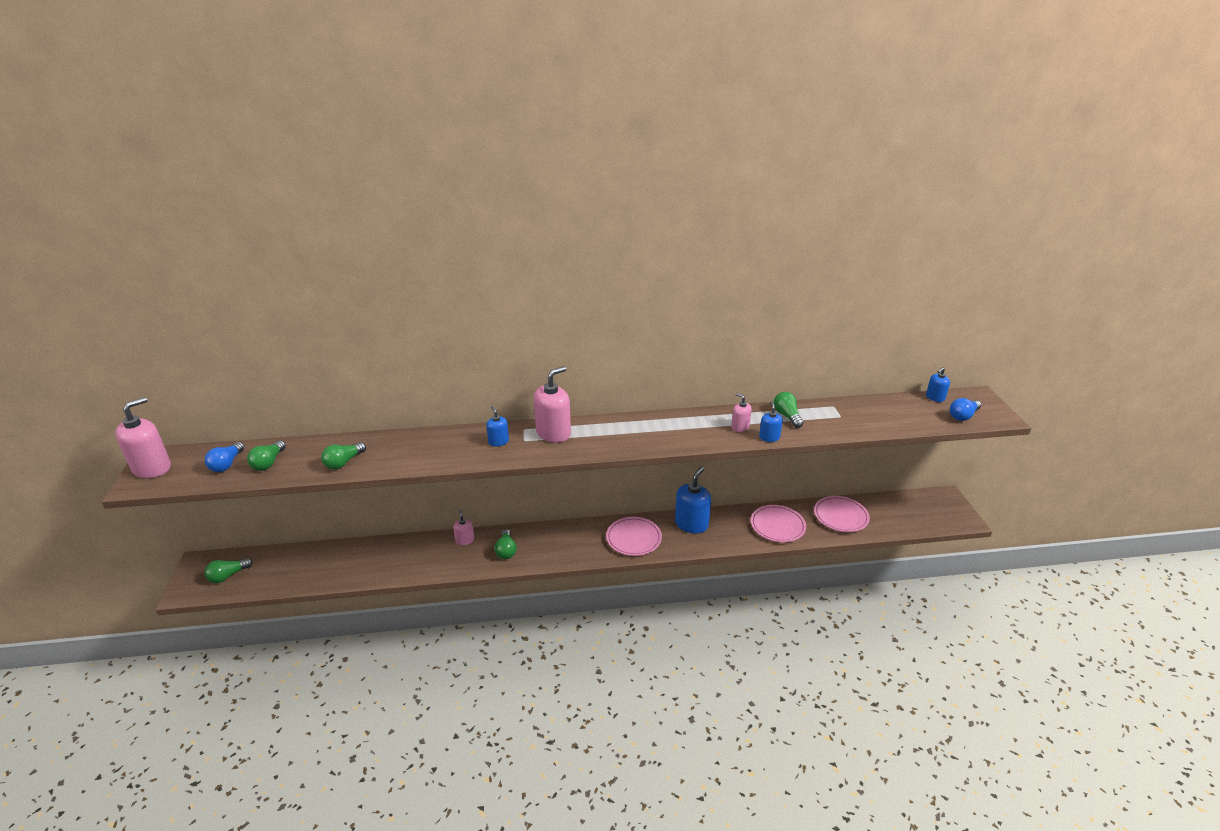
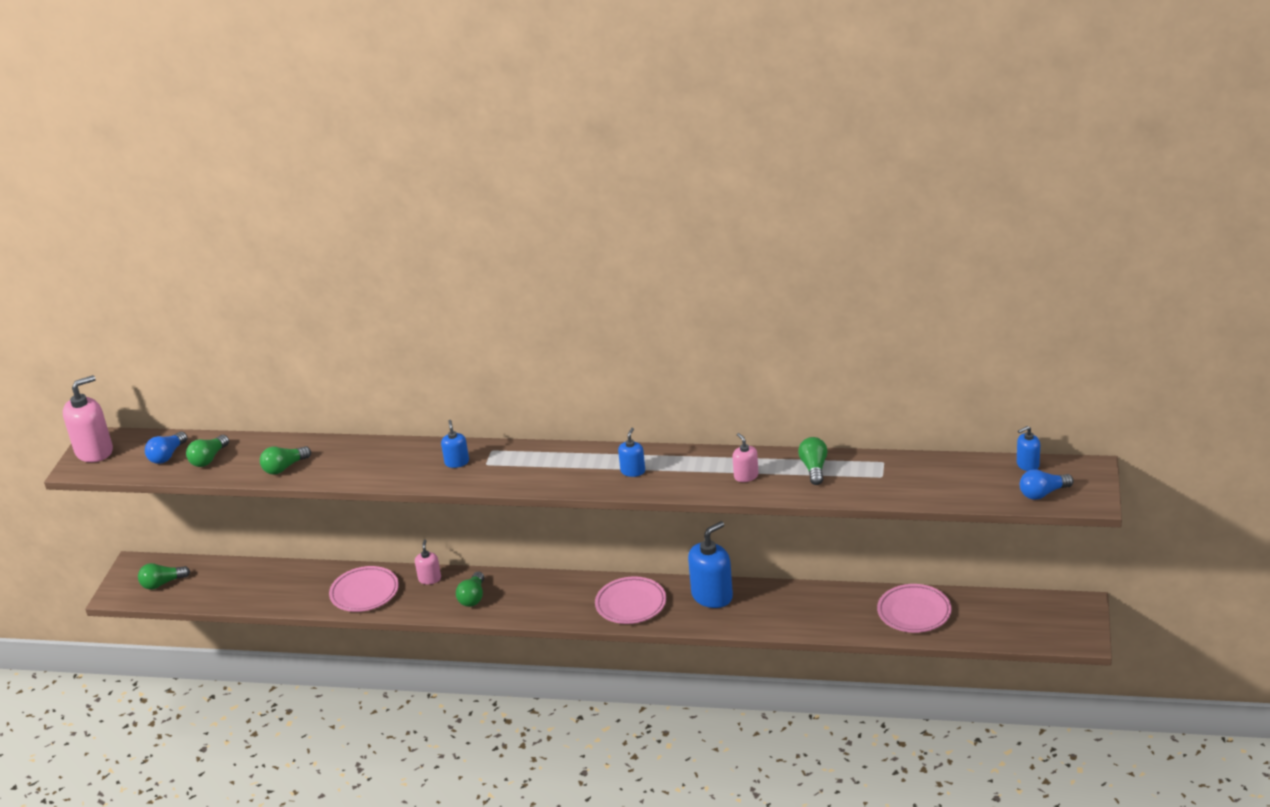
camera: 20 degrees right, 0 degrees up
(553, 433) = (522, 459): pink soap dispenser -> none
(769, 437) = (772, 493): blue soap dispenser -> blue soap dispenser (633, 471)
(777, 526) = (822, 613): pink plate -> pink plate (364, 593)

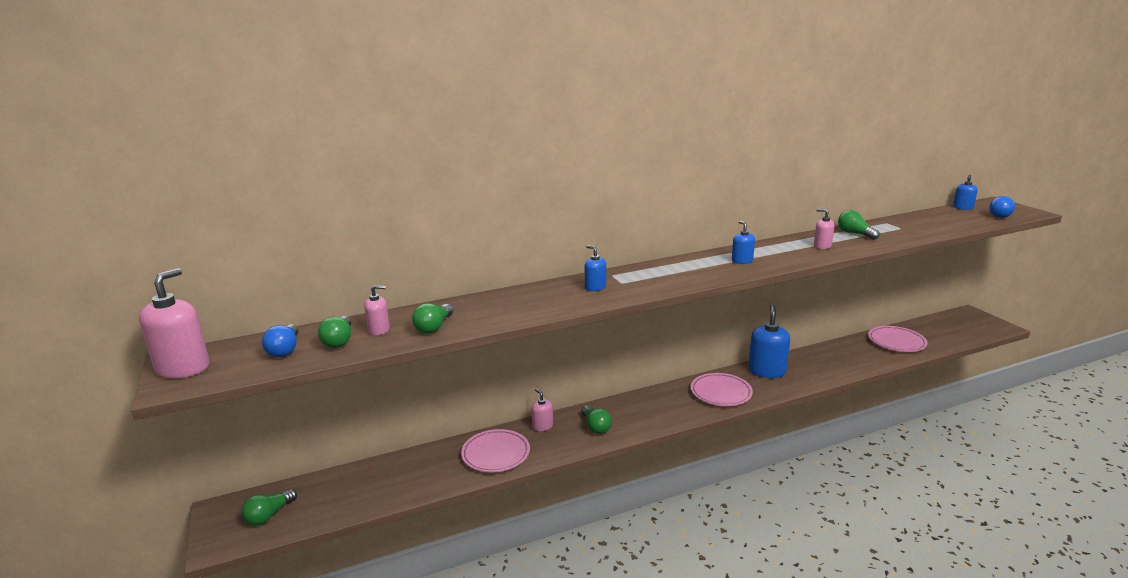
camera: 35 degrees left, 10 degrees down
(245, 456) = (379, 330): none -> pink soap dispenser

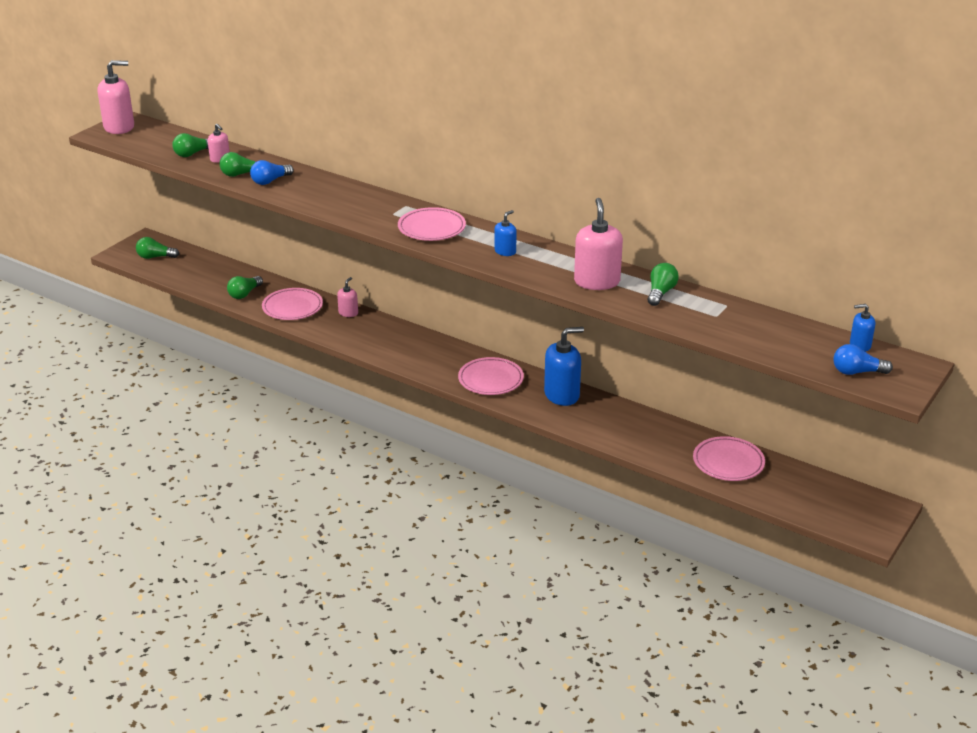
camera: 55 degrees right, 10 degrees up
(285, 350) = (166, 144): blue light bulb -> blue light bulb (270, 181)
(595, 287) = (371, 206): blue soap dispenser -> none
(596, 427) = (370, 336): green light bulb -> green light bulb (244, 294)
(669, 275) = (431, 228): none -> pink plate
(822, 246) = (597, 282): pink soap dispenser -> pink soap dispenser, size x1.89

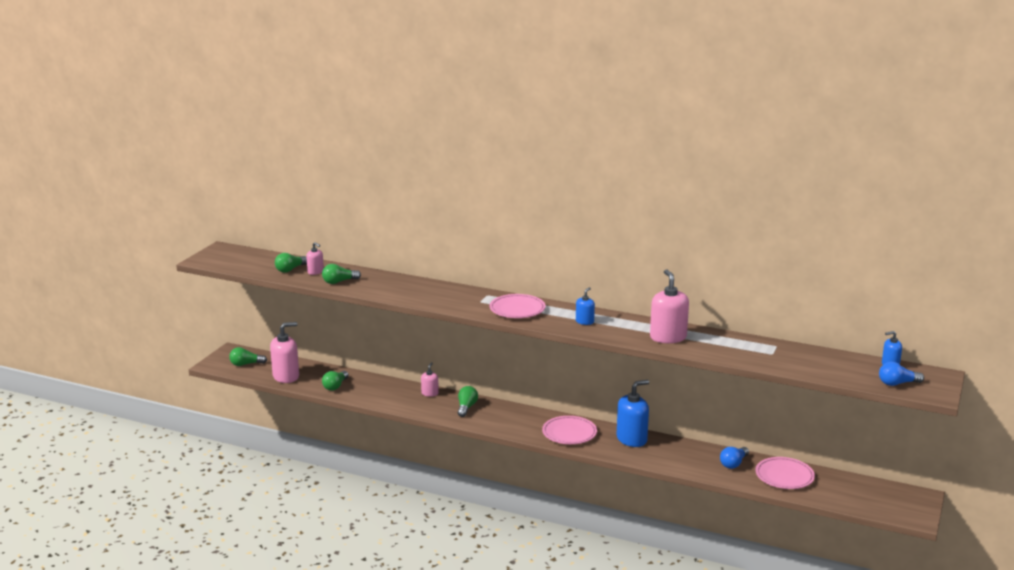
camera: 10 degrees left, 10 degrees down
(119, 127) = (217, 254): pink soap dispenser -> pink soap dispenser (286, 376)
(270, 181) = (366, 285): blue light bulb -> blue light bulb (733, 464)
(292, 307) = (381, 393): pink plate -> none
(660, 293) = (721, 341): green light bulb -> green light bulb (466, 407)

